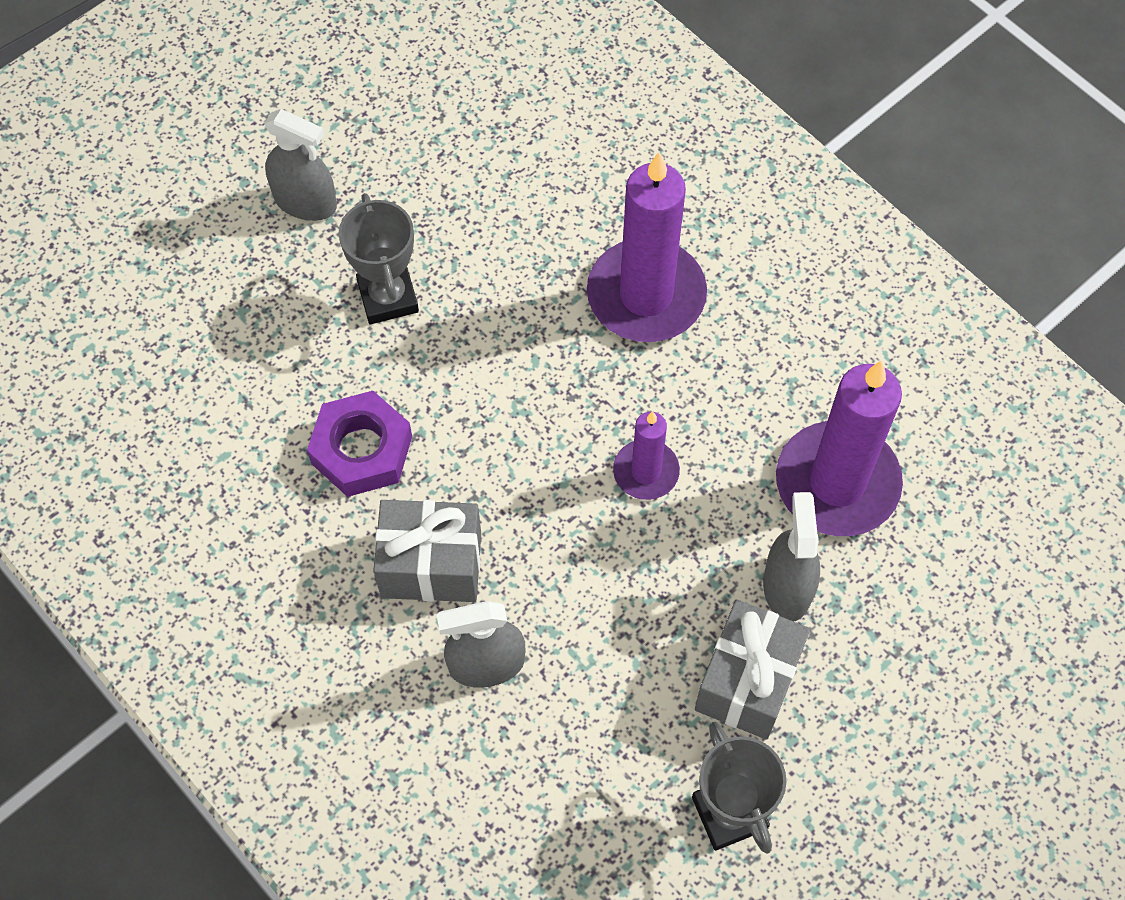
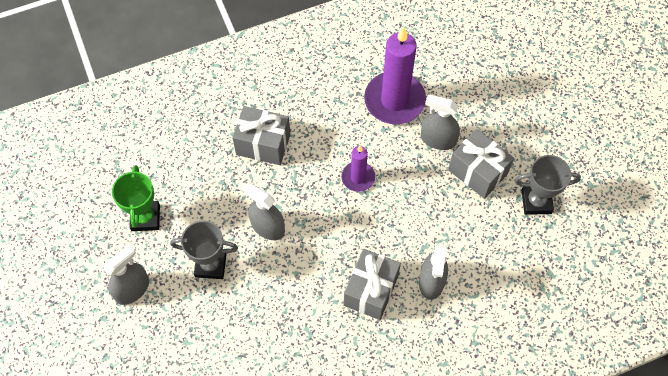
camera: 70 degrees left, 0 degrees up
(361, 450) = (294, 305): purple nut -> none
(436, 172) = (145, 218): none -> green trophy
(490, 358) = (267, 227): none -> grey spray bottle
(646, 295) = (263, 144): purple candle -> grey gift

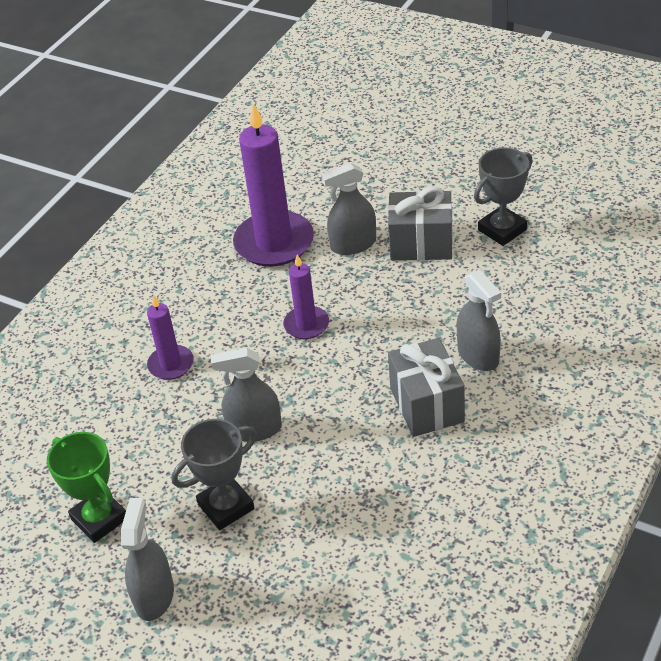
camera: 35 degrees left, 20 degrees down
(263, 144) = (171, 364): grey gift -> purple candle

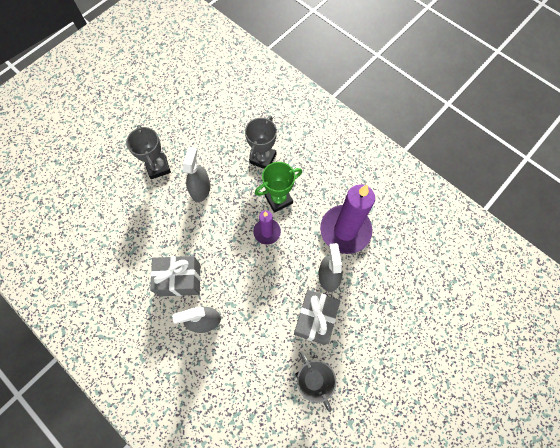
camera: 100 degrees right, 25 degrees up
(99, 519) = (176, 115): green trophy -> green trophy (278, 199)
(154, 596) = (123, 130): grey spray bottle -> none
(171, 364) = (262, 158): purple candle -> grey trophy

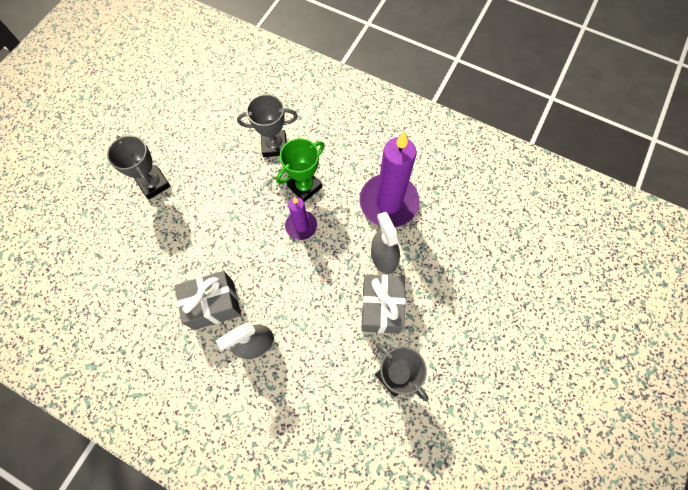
camera: 15 degrees left, 0 degrees up
(200, 189) = (211, 197): grey spray bottle -> none
(262, 158) = (274, 145): grey trophy -> grey trophy turned 75 degrees clockwise

